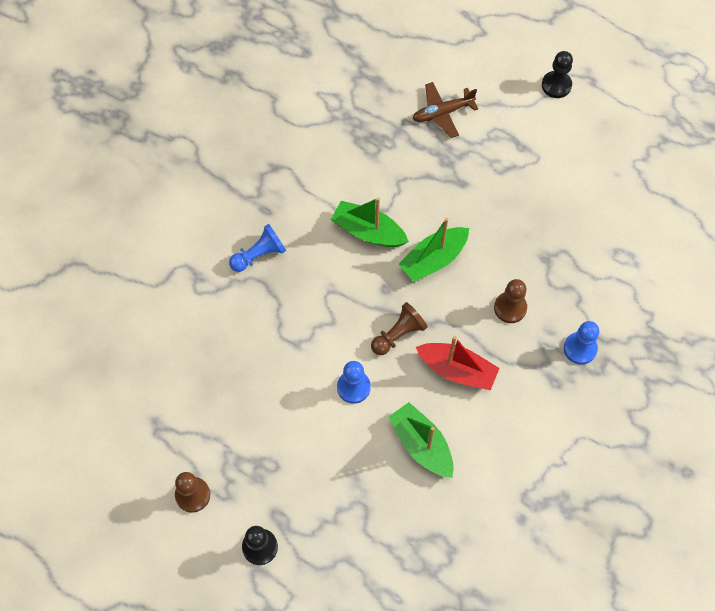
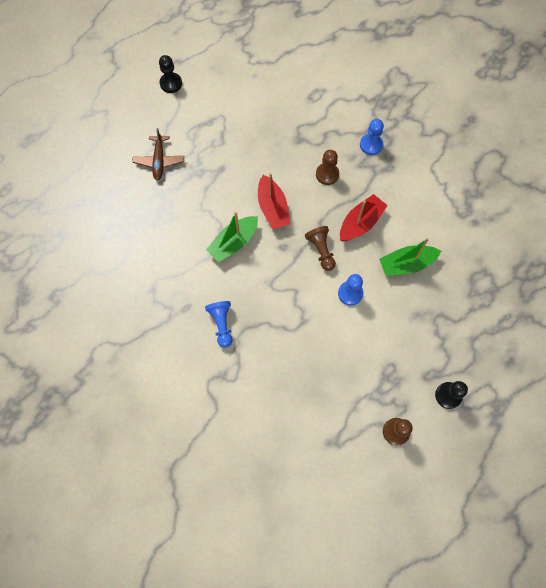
camera: 70 degrees left, 5 degrees up
(433, 259) = (272, 208): green boat -> red boat

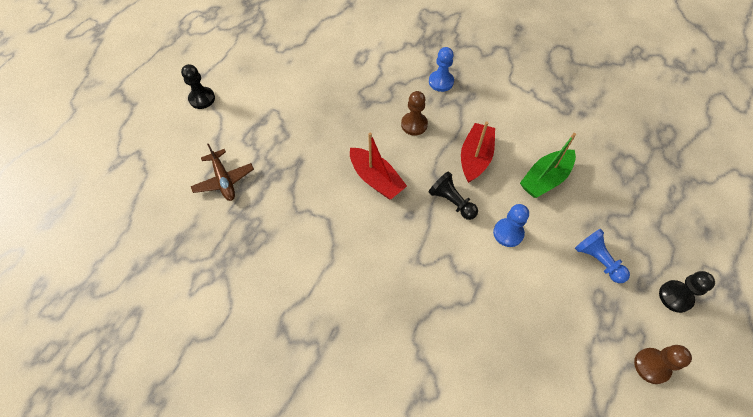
camera: 25 degrees left, 10 degrees down
(222, 324) = (387, 333): blue pawn -> blue pawn (597, 260)
(233, 242) = (352, 233): green boat -> none
(321, 250) = (451, 202): brown pawn -> black pawn

